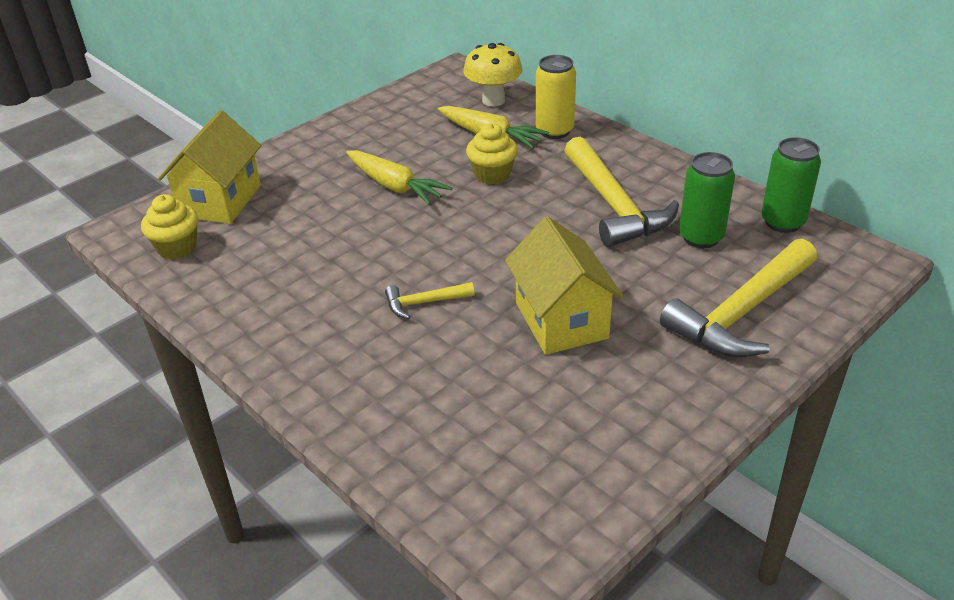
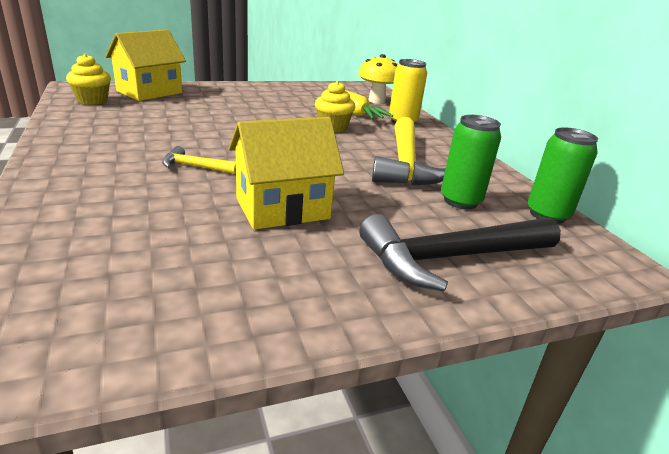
camera: 20 degrees right, 10 degrees down
(395, 186) = (261, 114): yellow carrot -> none
(561, 320) = (282, 208): yellow house -> yellow house turned 60 degrees clockwise
(741, 312) = (451, 258): yellow hammer -> black hammer

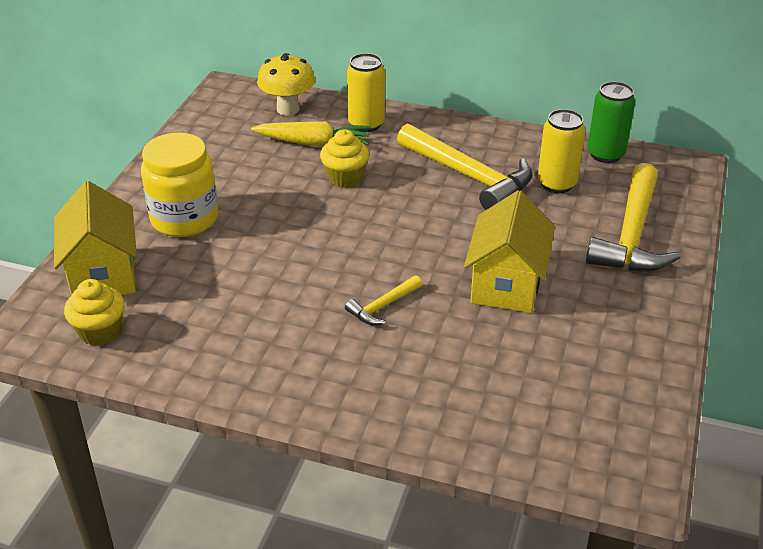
camera: 50 degrees left, 10 degrees up
(226, 98) = (184, 219): none -> yellow jar
(451, 258) = (631, 234): black hammer -> yellow hammer
(460, 201) = (556, 184): green can -> yellow can

